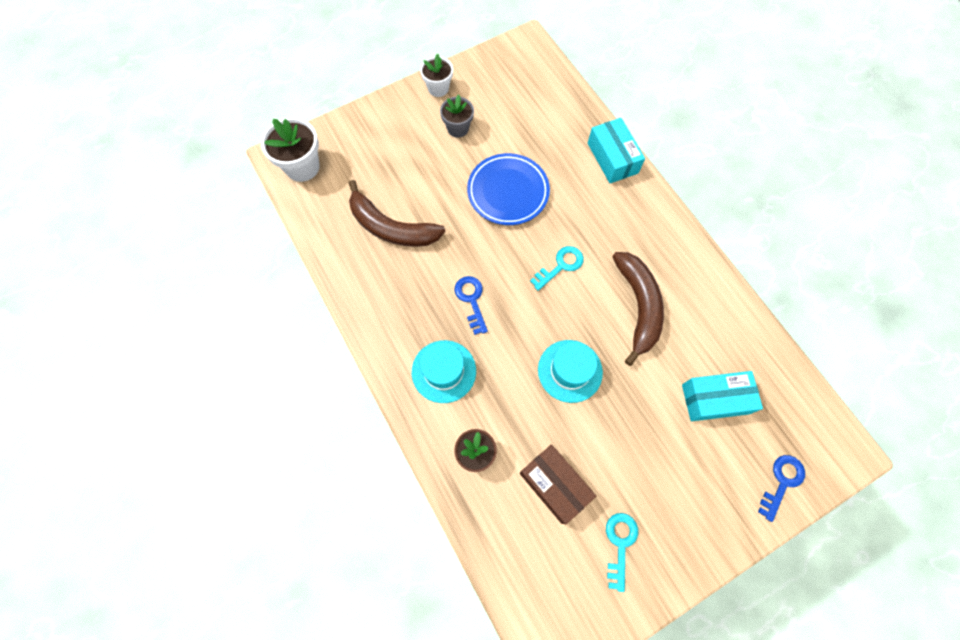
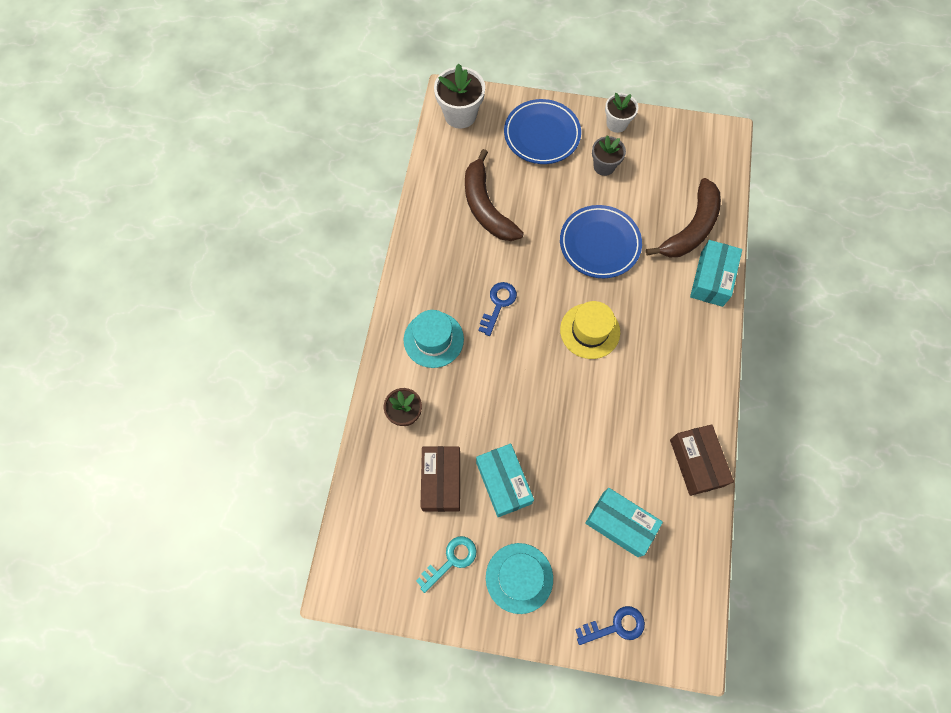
camera: 40 degrees right, 0 degrees up
(386, 137) = (542, 135): none -> blue plate
(560, 266) = (590, 331): turquoise key -> yellow hat
(570, 371) = (526, 412): turquoise hat -> turquoise hat (519, 578)
(603, 443) = (503, 482): none -> turquoise box
(638, 306) = (623, 408): brown banana -> brown banana (691, 228)
(724, 305) = (696, 462): none -> brown box

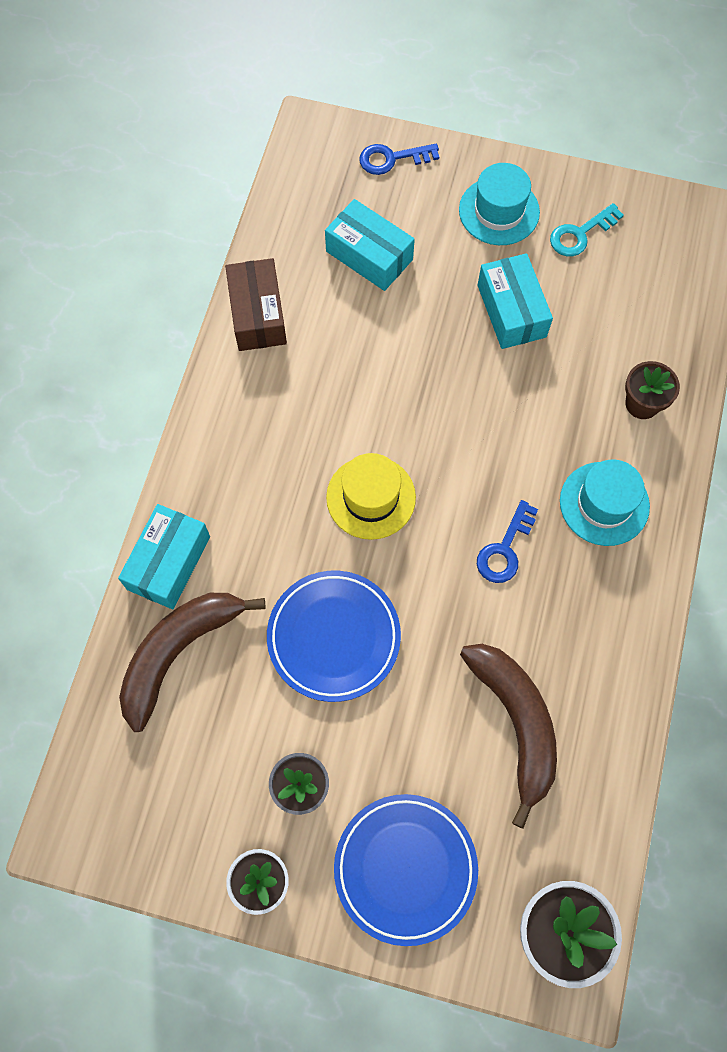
camera: 175 degrees left, 0 degrees up
(441, 481) = (592, 318): brown box -> none

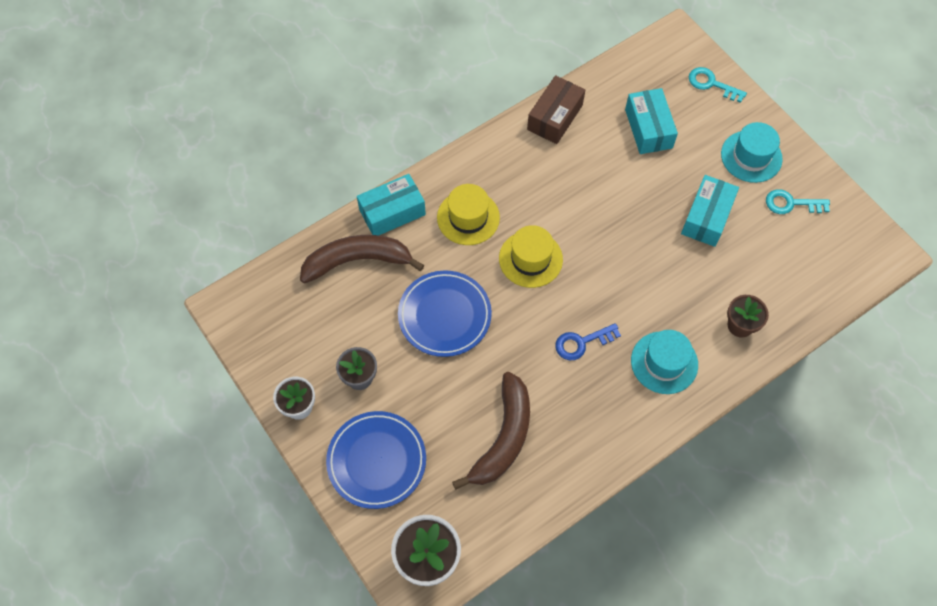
camera: 40 degrees right, 5 degrees down
(261, 502) = (468, 217): none -> yellow hat
(392, 159) = (712, 84): blue key -> turquoise key

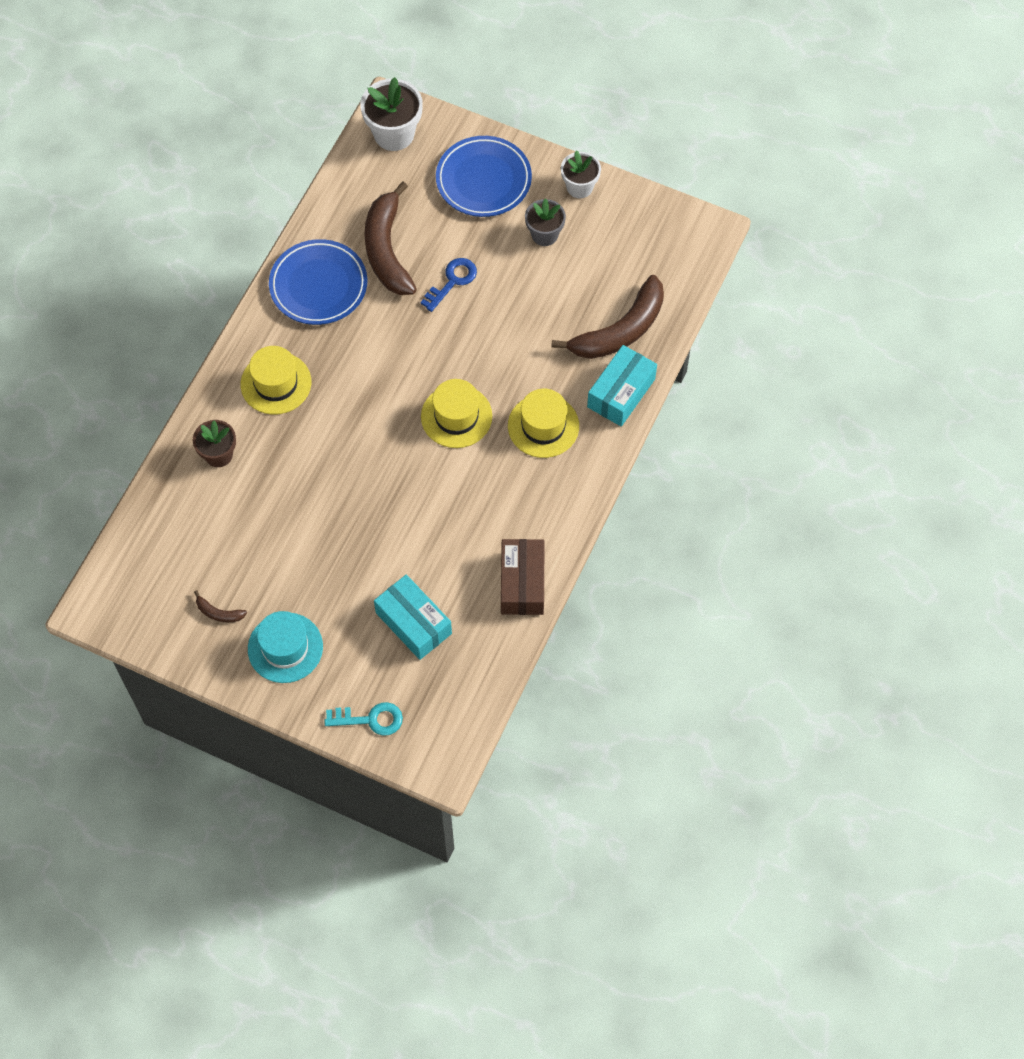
camera: 150 degrees right, 0 degrees up
(444, 315) = (504, 323): blue plate -> blue plate (318, 285)
(582, 342) = (362, 363): blue key -> blue key (452, 281)
(664, 362) = (276, 383): turquoise hat -> yellow hat
(706, 217) = (302, 550): turquoise box -> none
(791, 203) = (218, 613): turquoise key -> brown banana

